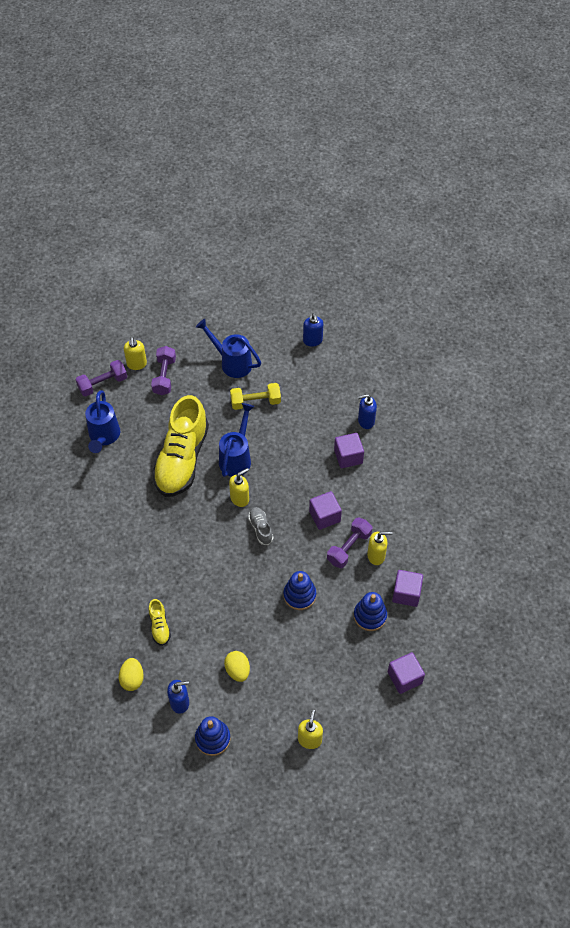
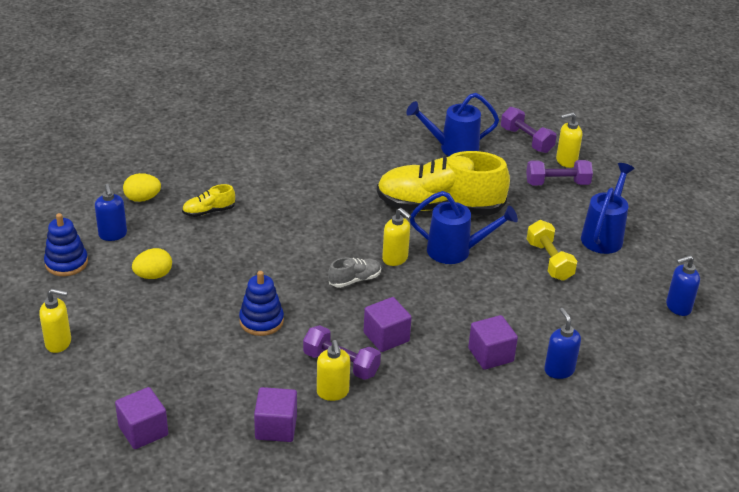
camera: 80 degrees right, 20 degrees down
(370, 616) = (236, 390): blue stacking toy -> none

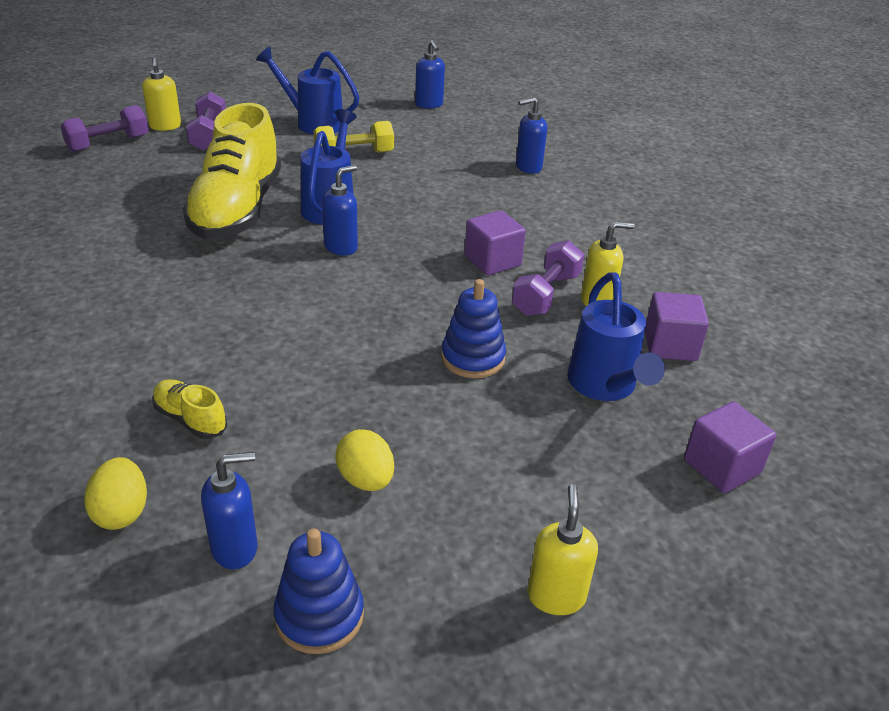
camera: 90 degrees left, 0 degrees up
(208, 211) = (190, 419): yellow shoe -> yellow shoe turned 150 degrees clockwise
(355, 280) = (383, 279): grey shoe -> none
(395, 259) = (341, 247): yellow soap dispenser -> blue soap dispenser
(453, 148) = (102, 191): blue watering can -> blue watering can (605, 386)
(490, 355) = (512, 200): purple cube -> none

